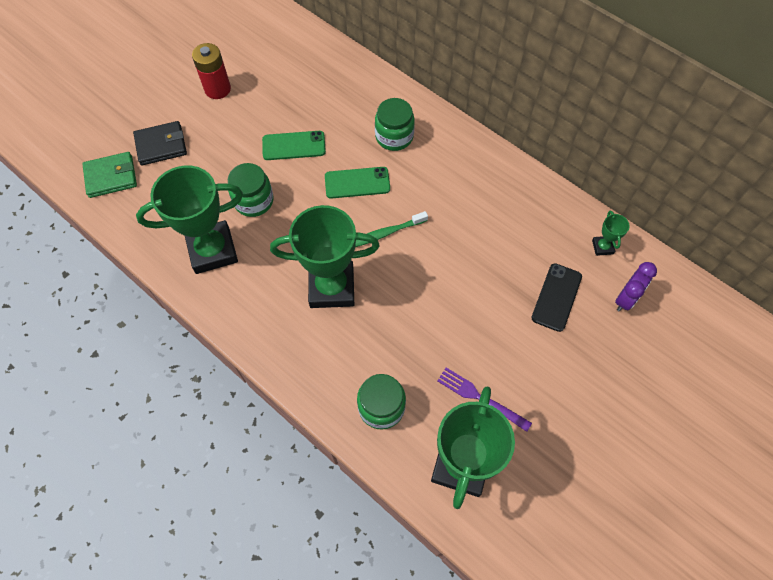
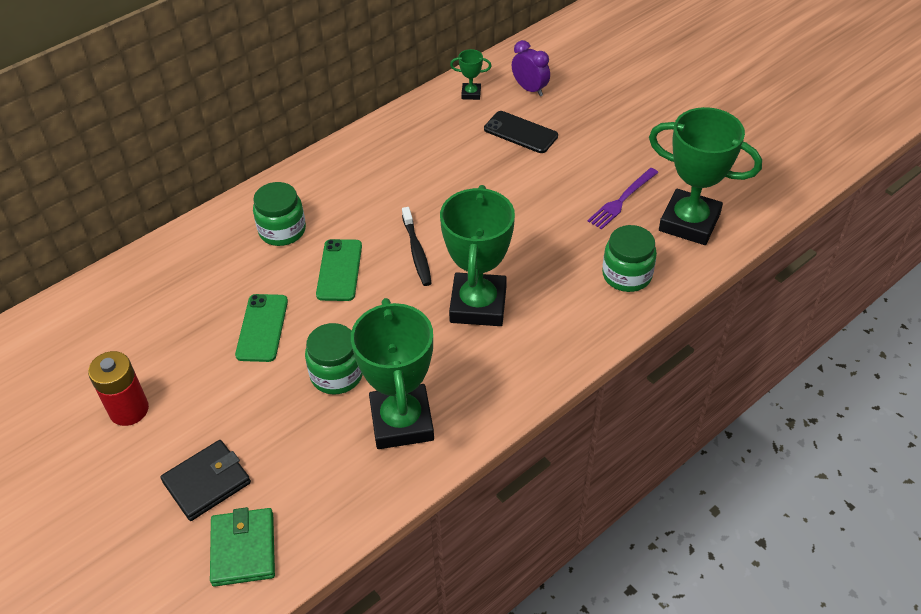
camera: 80 degrees left, 15 degrees down
(161, 145) = (207, 482): black wallet -> black wallet turned 60 degrees clockwise
(385, 233) = (417, 252): green toothbrush -> black toothbrush

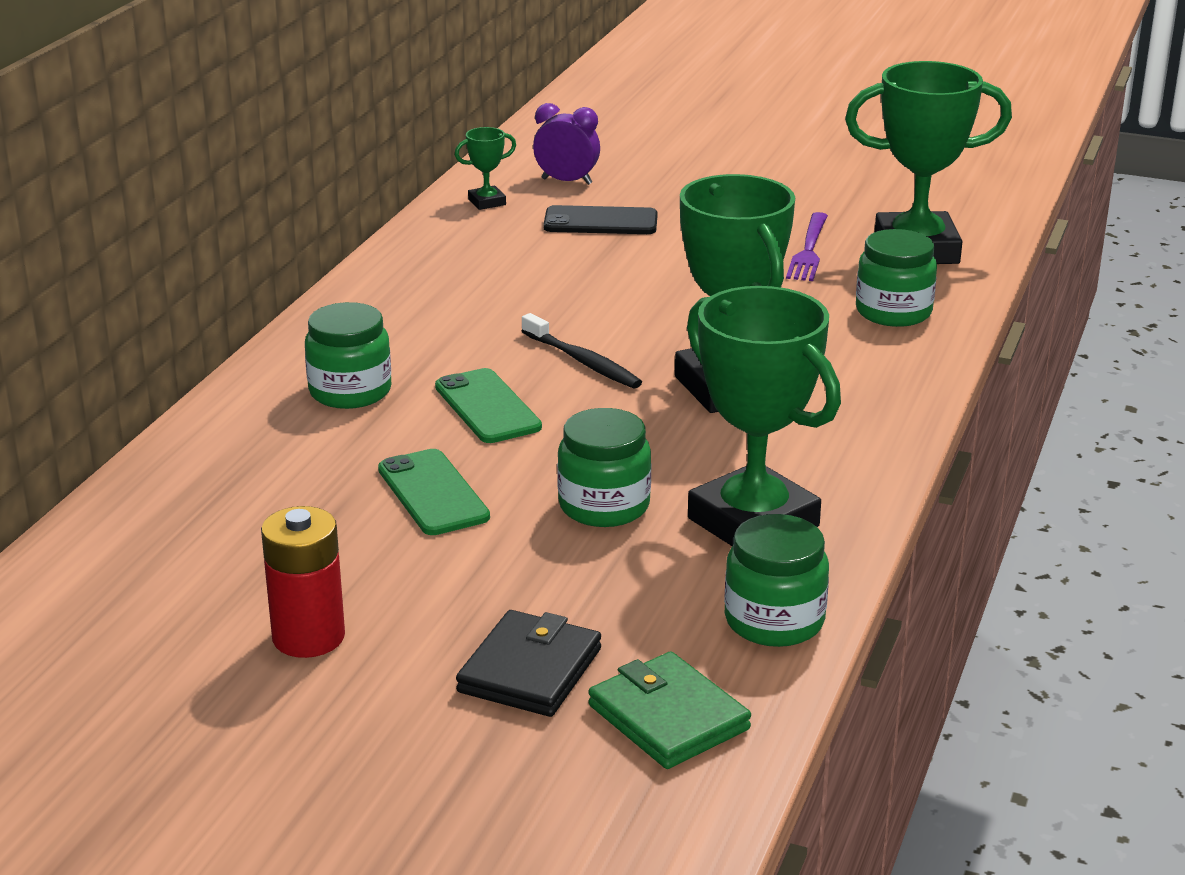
camera: 30 degrees left, 20 degrees down
(350, 503) = (774, 621): none -> green jar

